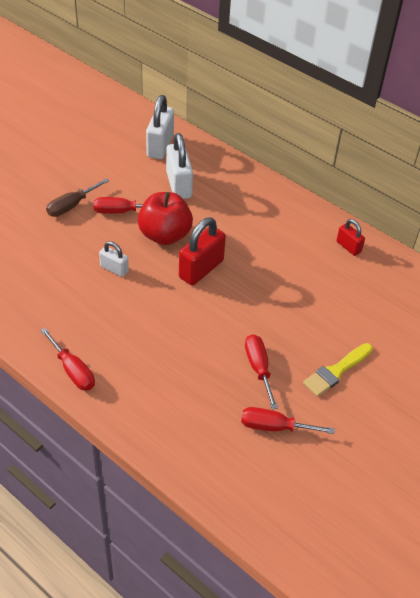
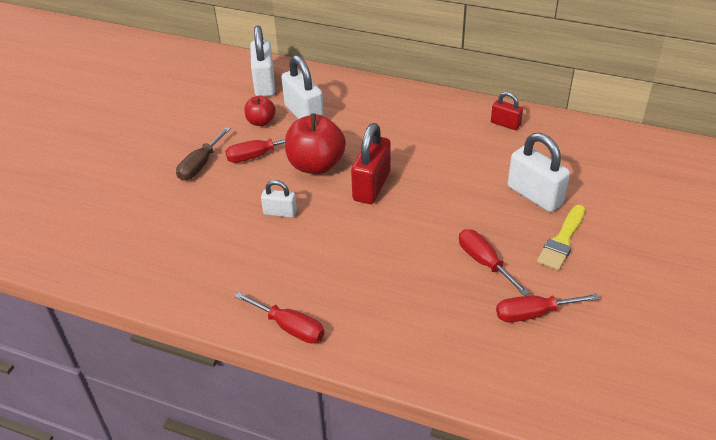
camera: 15 degrees left, 5 degrees down
(139, 181) = (261, 122): none -> red apple
(336, 322) = (534, 195): none -> white padlock

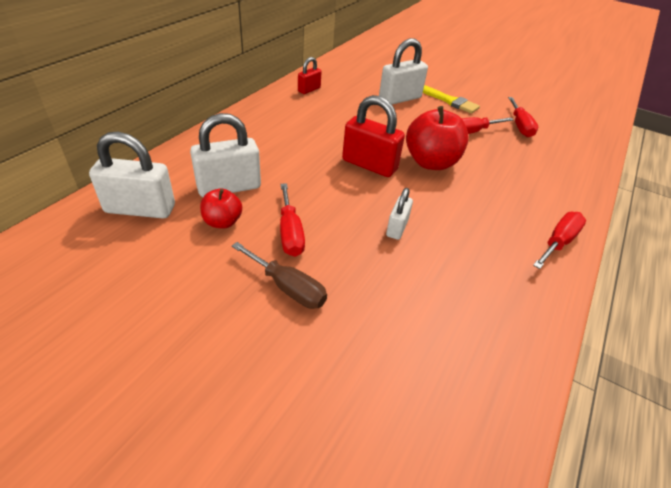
camera: 85 degrees left, 0 degrees up
(316, 165) = (325, 192): red apple -> red apple (431, 162)

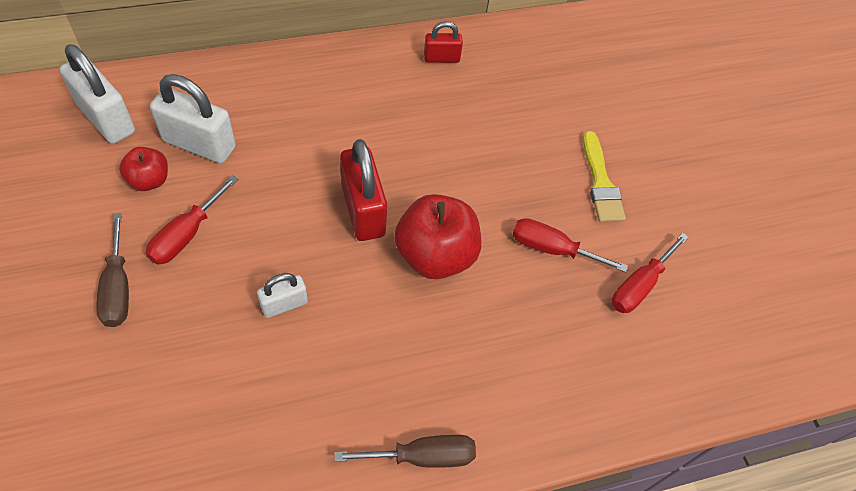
camera: 40 degrees right, 15 degrees up
(400, 99) = (537, 139): white padlock -> none
(558, 242) = (422, 456): red screwdriver -> brown screwdriver

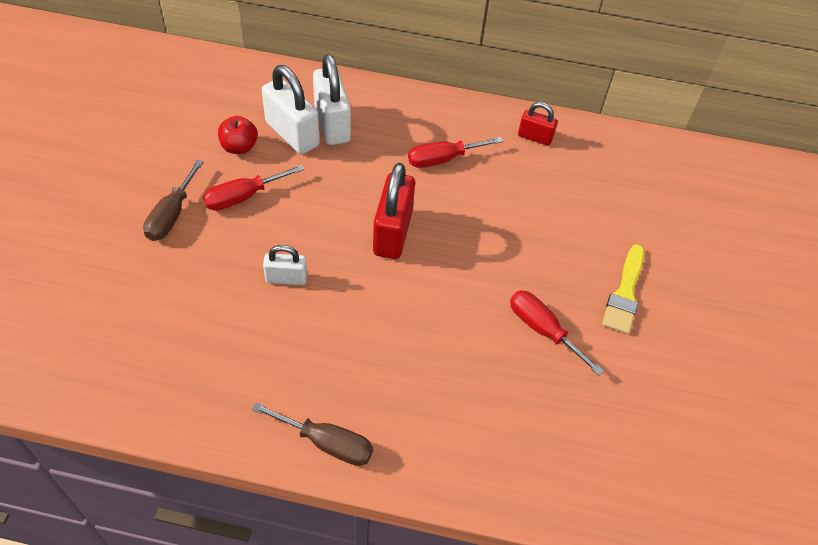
camera: 30 degrees right, 5 degrees down
(106, 119) = (234, 92): white padlock -> white padlock (332, 124)
(435, 255) = (433, 292): red apple -> none
(639, 285) = (609, 395): red screwdriver -> red screwdriver (443, 159)

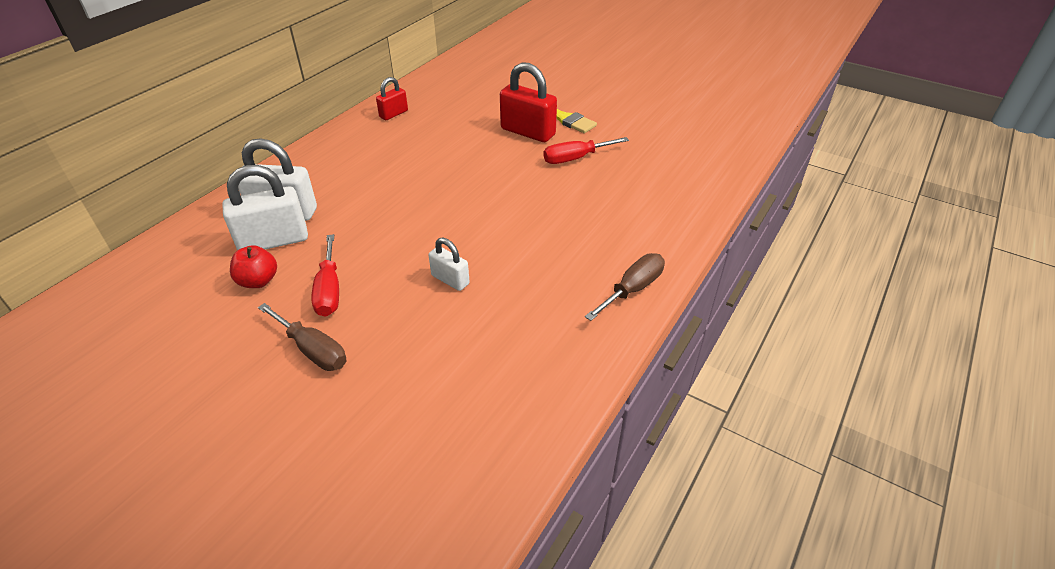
camera: 65 degrees left, 10 degrees down
(286, 278) = (450, 280): white padlock -> white padlock turned 75 degrees counterclockwise
(393, 233) = (440, 206): red padlock -> red padlock (528, 132)
(443, 159) = (380, 162): red screwdriver -> none

